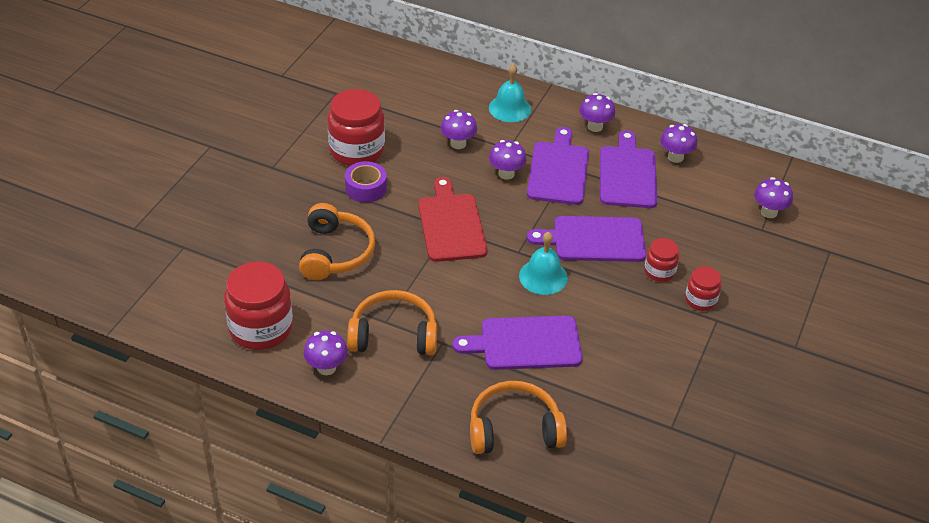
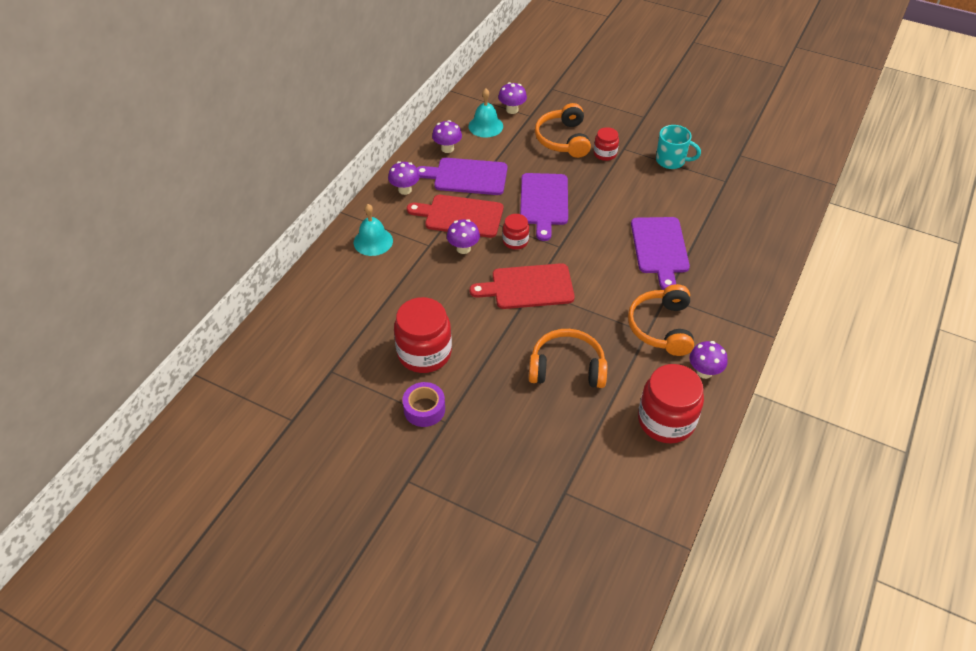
camera: 85 degrees left, 5 degrees up
(366, 188) = (479, 346): purple tape -> purple tape (424, 409)
(458, 144) = (420, 278): purple mushroom -> none
(514, 429) = (744, 259): orange headphones -> orange headphones (563, 139)
(543, 276) = (587, 234): turquoise bell -> turquoise bell (485, 126)
(558, 170) = (460, 216): purple cutting board -> red cutting board
(659, 271) = (577, 171): red jar -> red jar (515, 241)
(702, 369) = (671, 161): none -> turquoise mug

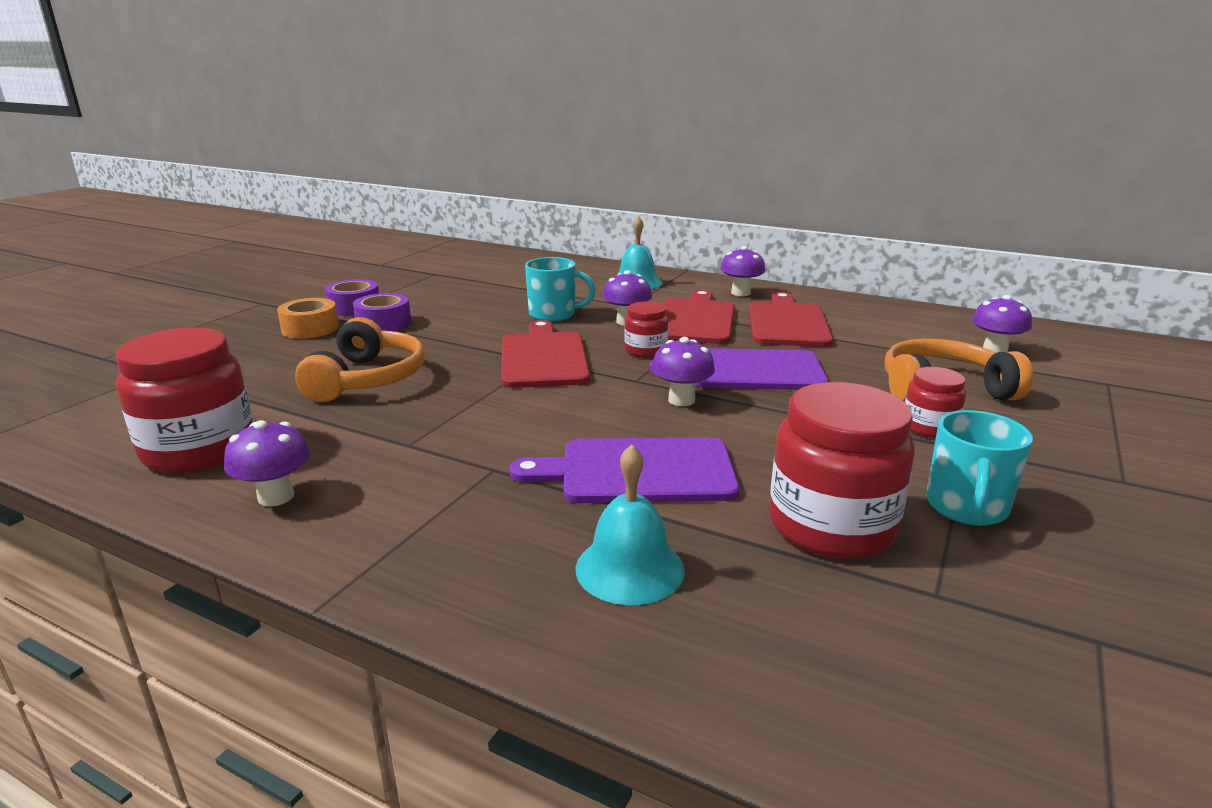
camera: 90 degrees right, 25 degrees down
(424, 353) = (441, 306): red jar -> red jar (831, 525)
(447, 148) = (847, 312): purple mushroom -> purple mushroom (681, 400)
(447, 286) = (554, 314): none -> turquoise mug
(463, 381) = (383, 323): none -> purple tape
(467, 177) = (787, 323): purple cutting board -> red cutting board
(474, 425) = (310, 328): none -> orange tape
(485, 126) = (927, 333): turquoise bell -> turquoise bell (629, 568)
(661, 327) = (414, 459): orange headphones -> none

